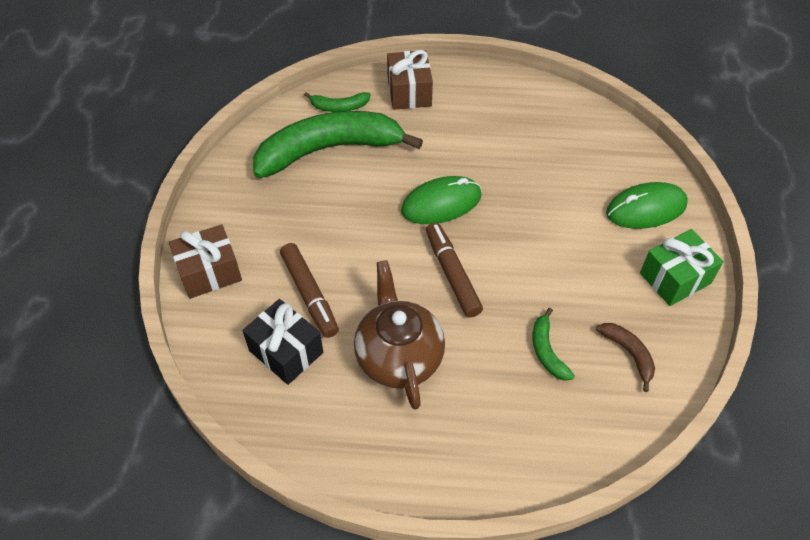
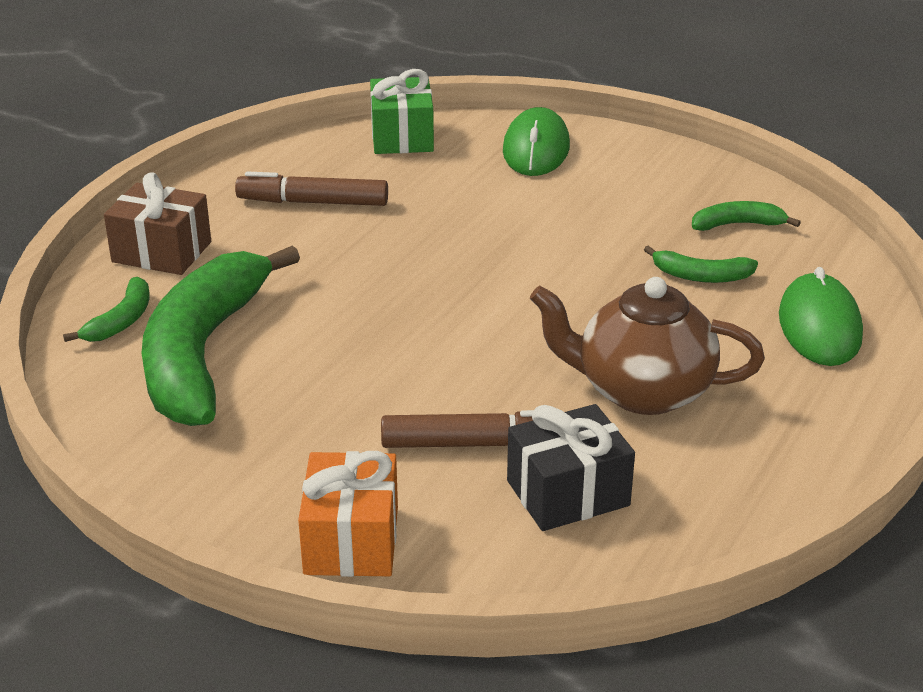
camera: 65 degrees left, 20 degrees down
(209, 272) = (351, 540): brown gift -> orange gift
(441, 203) = (401, 284): green mouse -> green mouse (819, 326)
(452, 274) = (532, 310): brown marker -> brown marker (313, 202)
(629, 354) = (737, 224): brown banana -> green banana
(675, 278) = (650, 164): green gift -> green gift (402, 137)

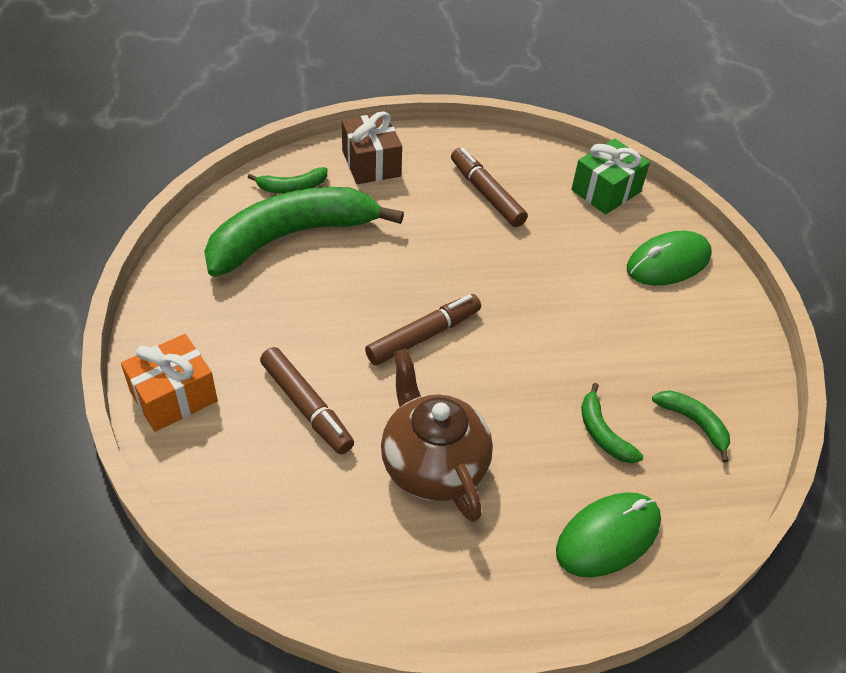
camera: 50 degrees right, 15 degrees up
(464, 325) = (423, 336): none -> brown marker
(568, 493) = (292, 479): black gift -> none

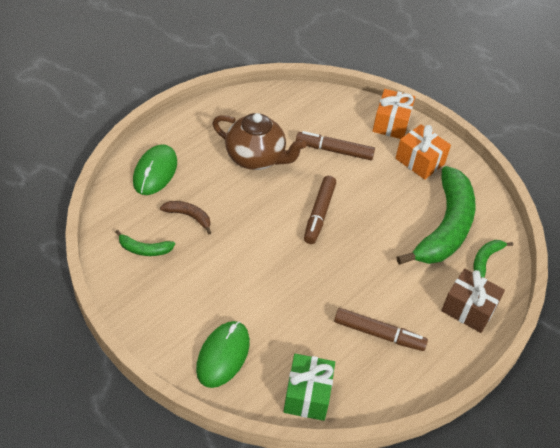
camera: 140 degrees right, 0 degrees up
(212, 322) = (419, 161): none -> orange gift
(602, 433) = (189, 216): green banana -> brown banana

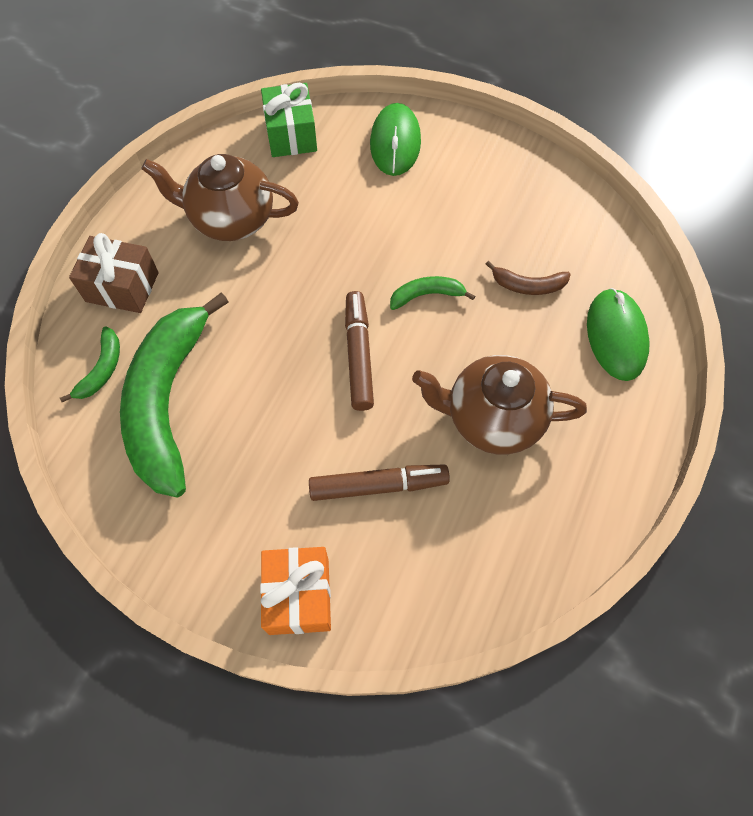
camera: 165 degrees right, 15 degrees up
(144, 249) = (551, 223): green banana -> green banana (427, 295)
(379, 334) = (231, 219): brown marker -> brown teapot
(419, 161) = (229, 522): orange gift -> none

